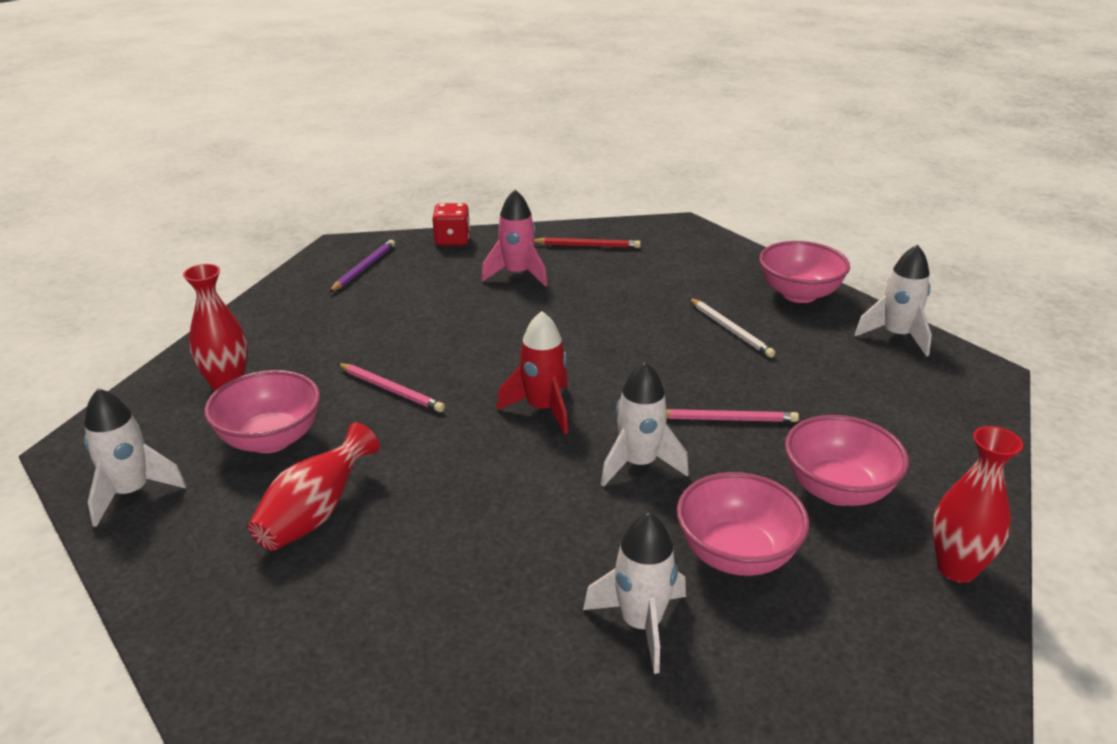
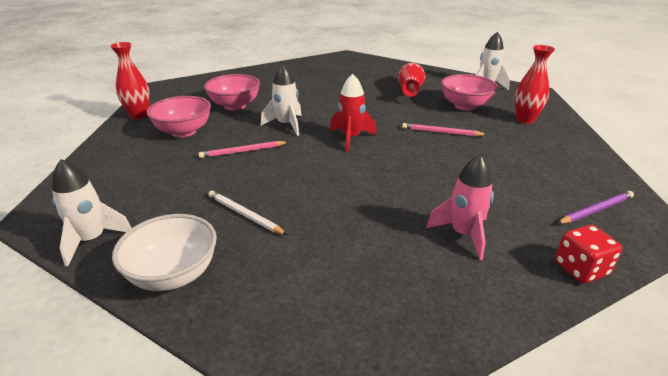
camera: 160 degrees right, 0 degrees up
(364, 268) = (596, 210): purple pencil -> purple pencil turned 120 degrees counterclockwise
(587, 246) = (433, 300): red pencil -> none
(641, 624) = (268, 87): white rocket -> none
(799, 294) = (174, 275): pink bowl -> white bowl

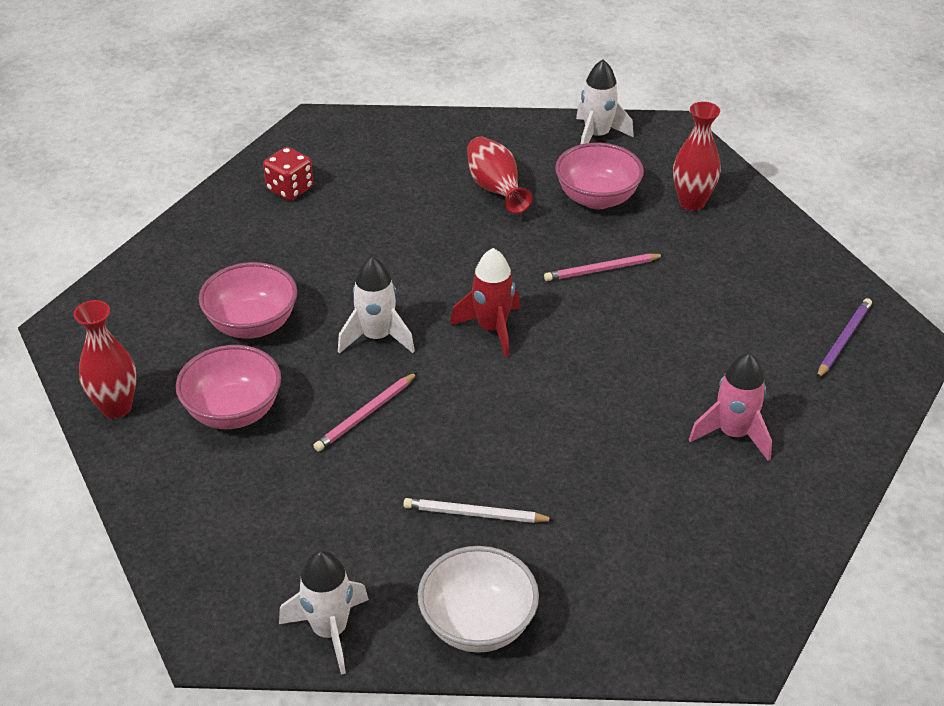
camera: 30 degrees left, 10 degrees up
(580, 269) = (863, 429): red dice -> red dice (290, 189)

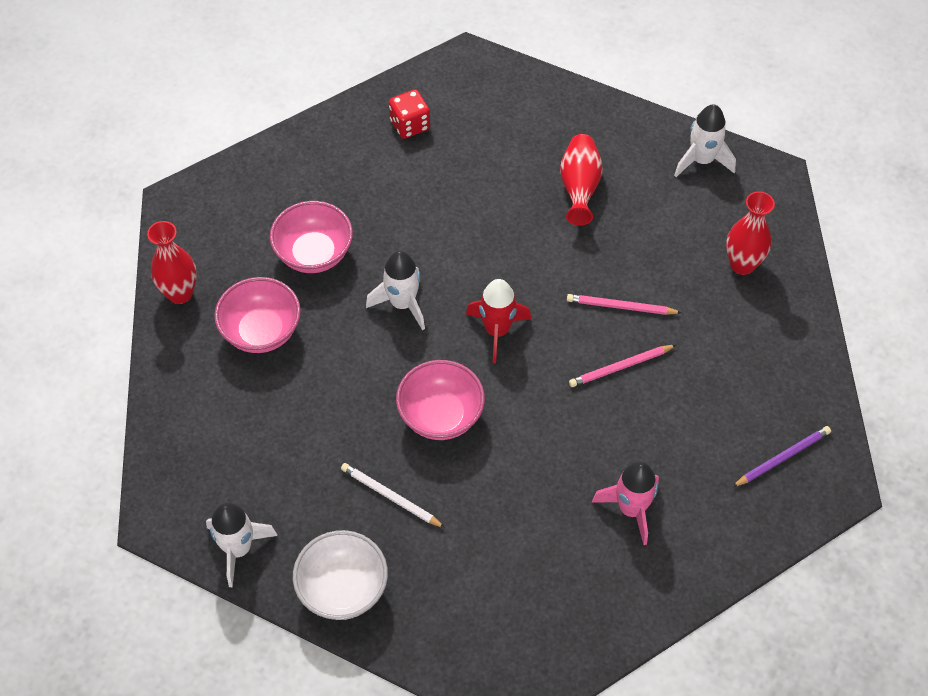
camera: 25 degrees right, 15 degrees up
(366, 414) = (357, 374): pink pencil -> pink pencil (620, 367)
(597, 198) = (661, 230): pink bowl -> pink bowl (440, 416)

